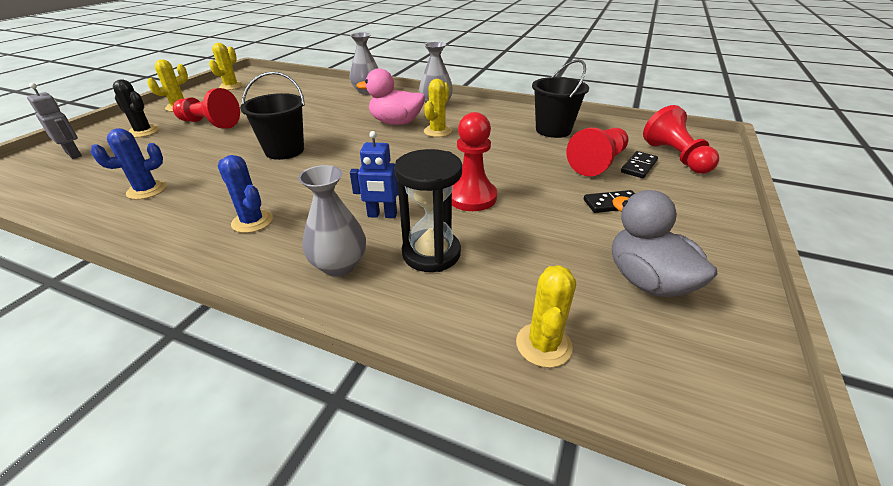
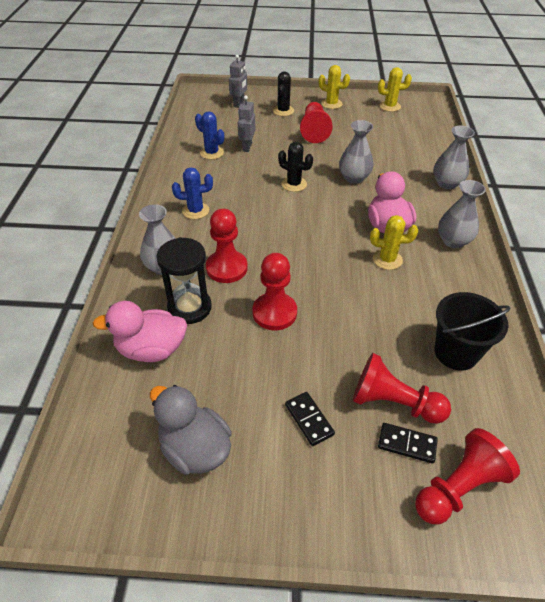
camera: 70 degrees right, 10 degrees up
(175, 165) = (247, 147): none -> grey robot
(252, 221) = (195, 211): blue cactus -> blue cactus turned 60 degrees clockwise
(284, 150) = (294, 184): black bucket -> black cactus
(313, 121) = (354, 178): none -> grey vase
(382, 215) = (226, 268): blue robot -> red pawn
(488, 297) = (151, 349): none -> pink duck
(543, 345) = (113, 386): yellow cactus -> none
(647, 281) = (195, 448): grey duck -> grey duck turned 90 degrees counterclockwise

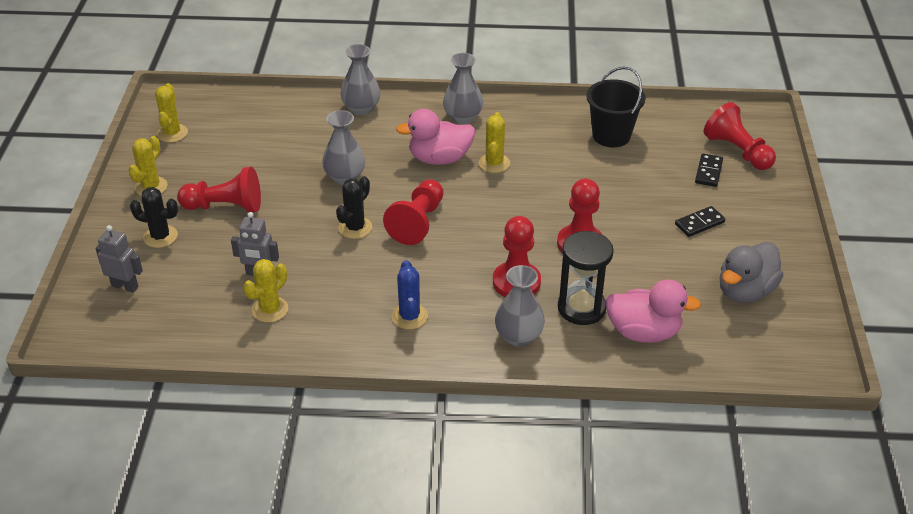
camera: 90 degrees left, 5 degrees down
(151, 349) = (643, 332): pink duck -> pink duck turned 75 degrees counterclockwise
(211, 153) = (270, 310): blue cactus -> yellow cactus
(393, 403) = (671, 175): red pawn -> red pawn (417, 222)

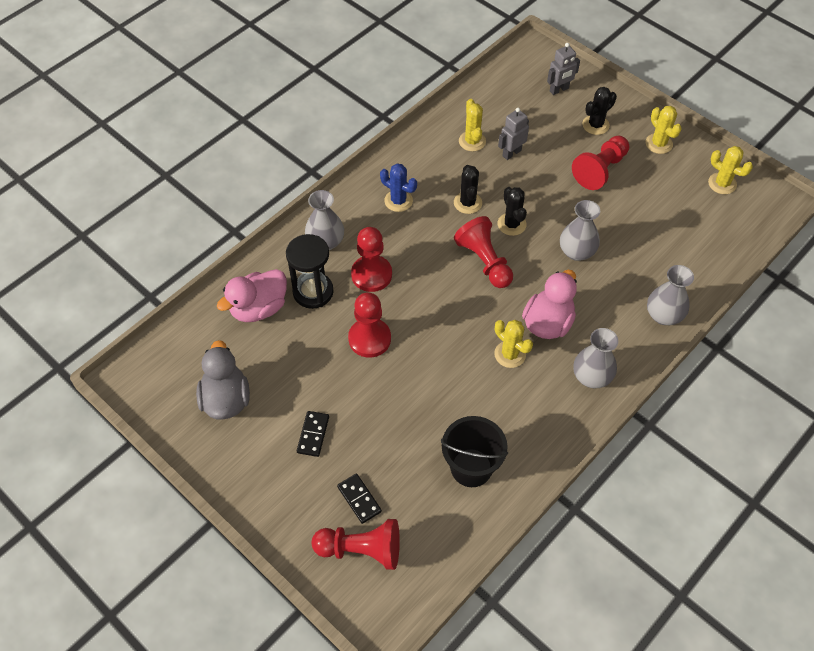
camera: 130 degrees right, 15 degrees up
(359, 268) = (467, 203): none -> black cactus

